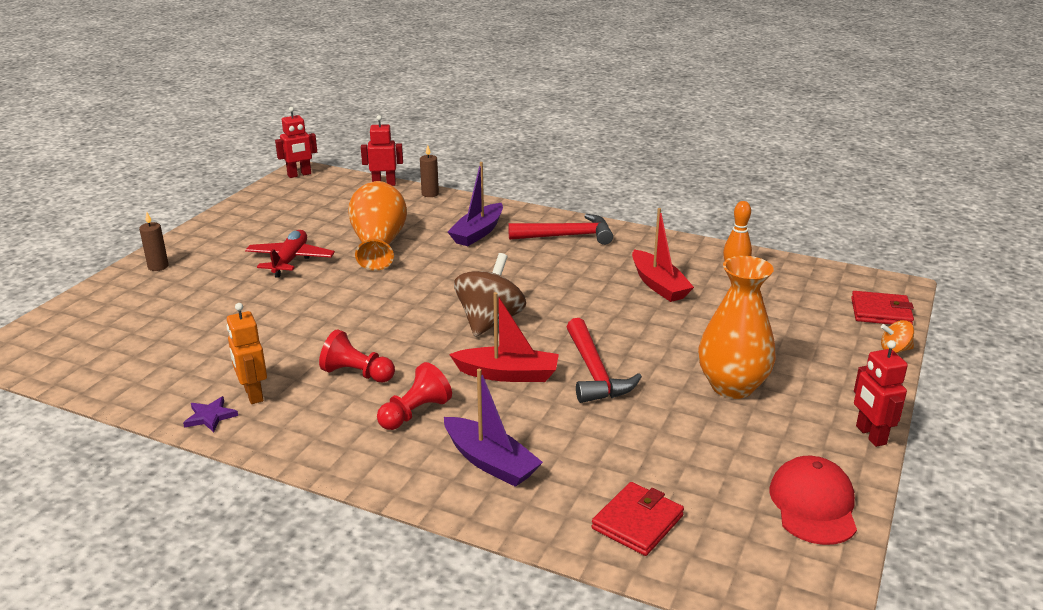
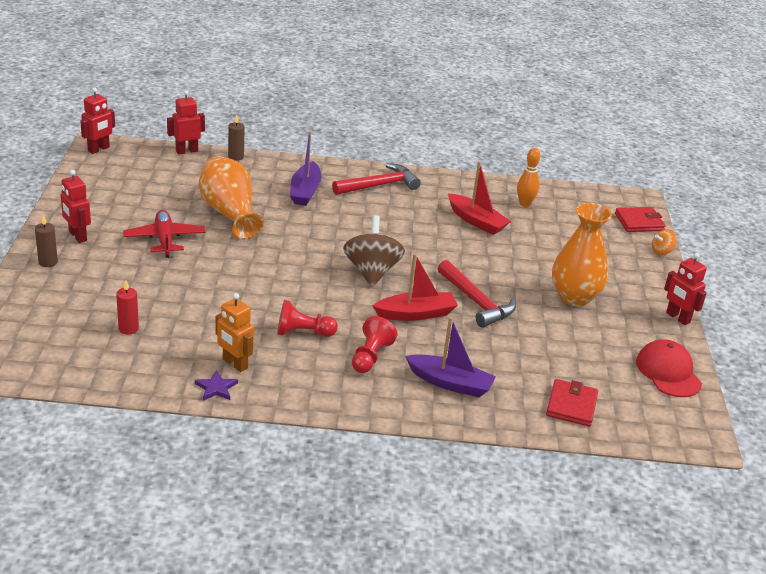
camera: 25 degrees left, 5 degrees up
(176, 340) = (128, 328): none -> red candle
(208, 247) = (77, 236): none -> red robot

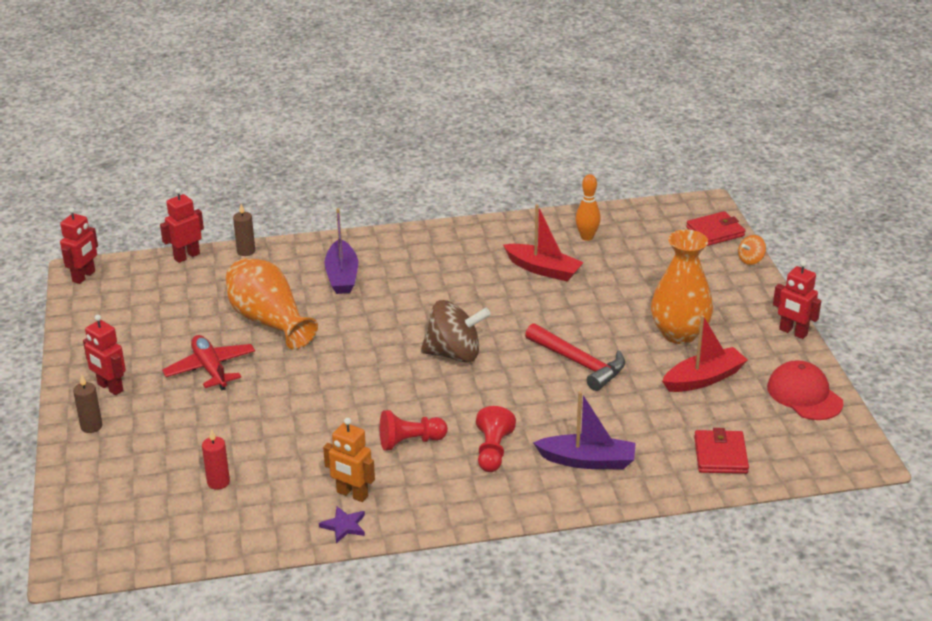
camera: 10 degrees left, 0 degrees up
(372, 271) = (454, 354): brown spinning top -> brown spinning top turned 105 degrees clockwise
(379, 185) = (420, 250): red hammer -> none
(416, 314) = (521, 392): red boat -> red boat (704, 379)

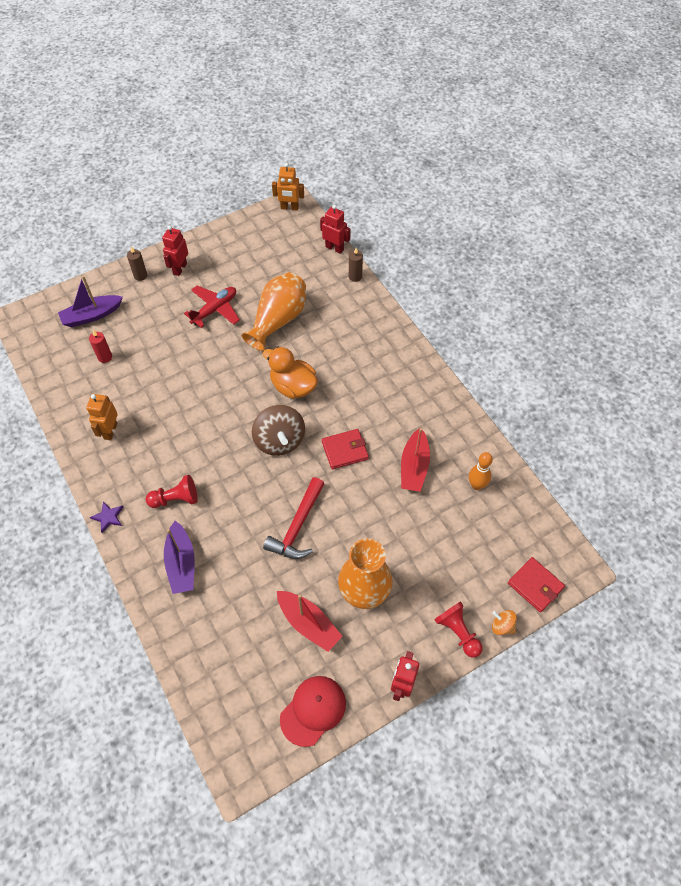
camera: 70 degrees right, 25 degrees up
(84, 276) = (289, 208): red robot -> orange robot
(342, 276) = (348, 341): purple boat -> purple boat (92, 315)
(344, 526) = (79, 437): purple star -> purple star (108, 517)
(381, 329) = (293, 386): none -> orange duck
(410, 442) = (172, 446): red pawn -> red pawn (458, 632)
(720, 455) = (213, 657): red wallet -> red wallet (345, 450)

